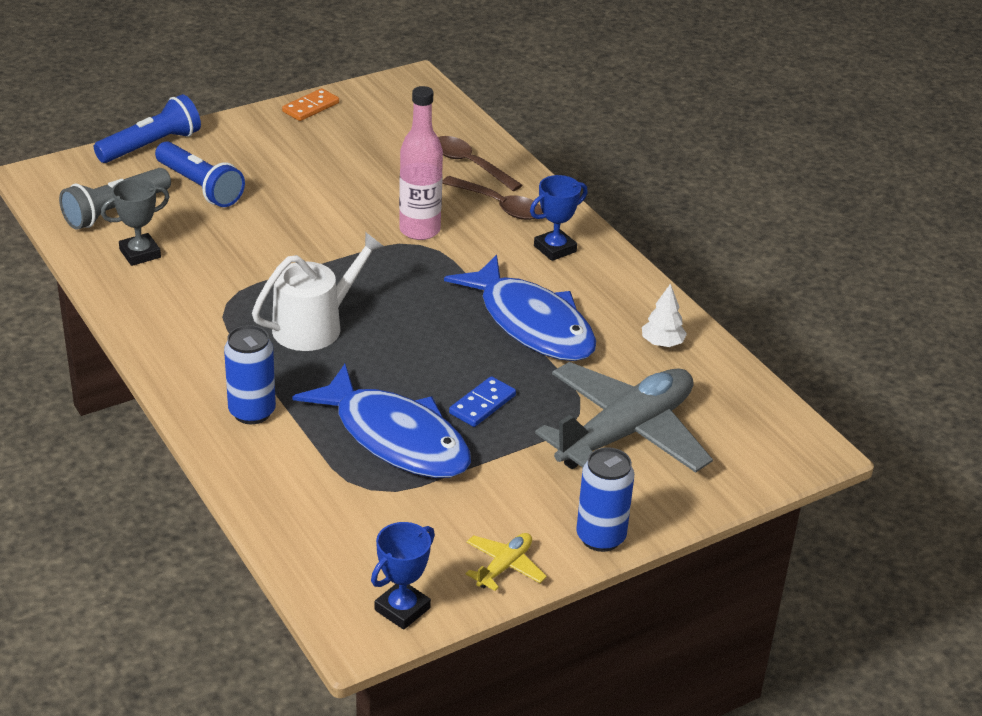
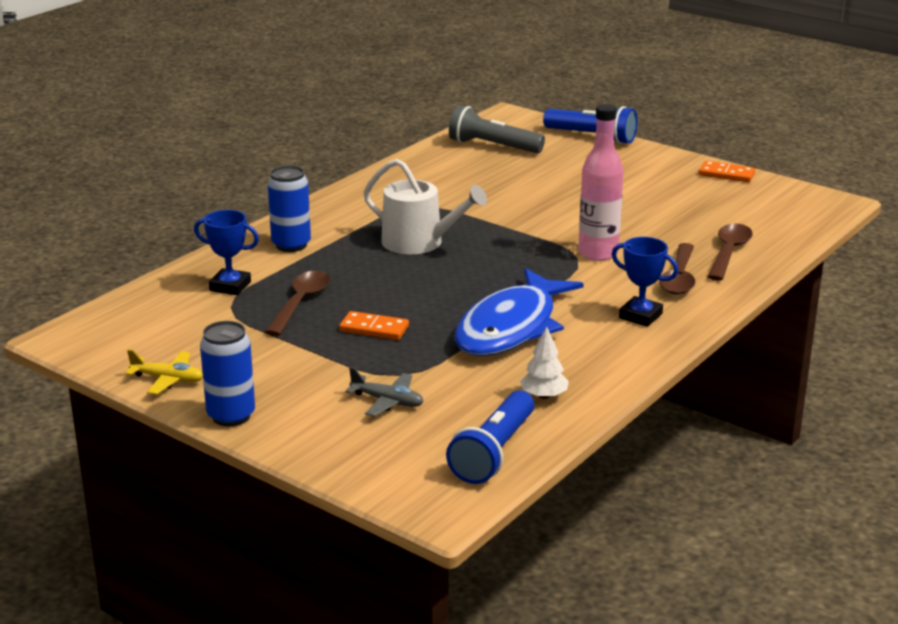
camera: 70 degrees right, 10 degrees down
(140, 253) = (448, 166): grey trophy -> none
(200, 187) = (558, 164): blue flashlight -> blue flashlight (494, 452)
(395, 438) = (301, 303): blue fish -> brown spoon
(402, 609) = (96, 348): blue trophy -> blue trophy (230, 286)
(482, 404) = (374, 329): blue domino -> orange domino
(625, 433) = (387, 401): grey plane -> grey plane, size x0.42

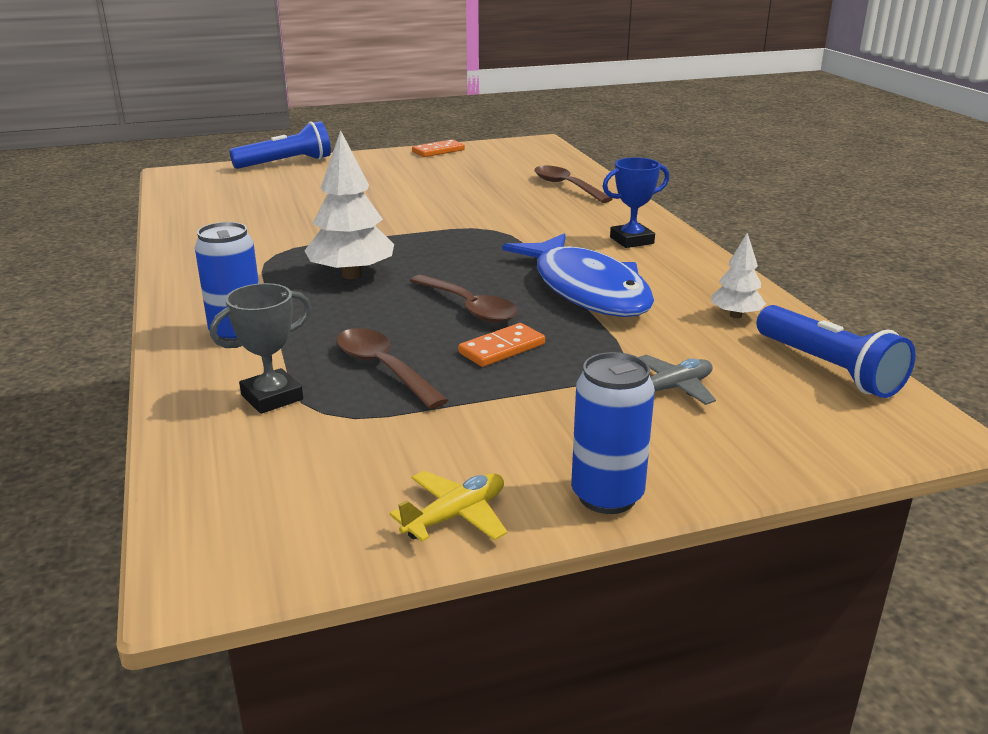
camera: 55 degrees left, 0 degrees up
(230, 286) = (272, 397): blue trophy -> grey trophy
(419, 242) = (352, 275): white watering can -> white tree
(493, 146) = (222, 194): grey flashlight -> none
(598, 253) = (497, 221): pink bottle -> none
(679, 278) = (584, 211): brown spoon -> brown spoon (469, 308)

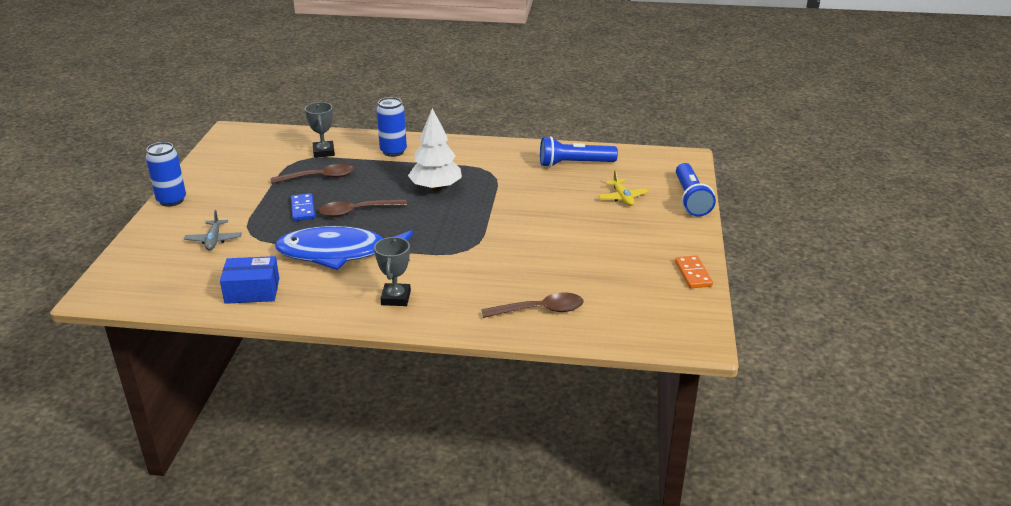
camera: 115 degrees right, 5 degrees up
(455, 516) = (202, 171): yellow plane -> yellow plane (622, 197)
(502, 348) = (303, 209): orange domino -> blue domino
(631, 240) = (396, 298): blue trophy -> grey trophy
(735, 315) = (252, 291): white tree -> blue box
(828, 368) = (170, 293): blue flashlight -> blue flashlight (574, 164)

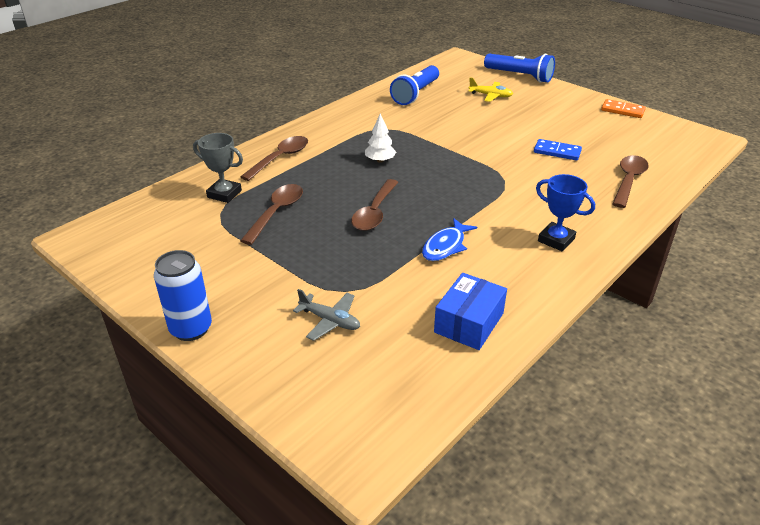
camera: 55 degrees left, 5 degrees up
(303, 209) = (331, 241): blue domino -> blue domino (557, 152)
(339, 253) = (445, 246): blue fish -> blue fish, size x0.49
(393, 151) = (280, 158): blue can -> brown spoon
(396, 298) = (556, 240): grey trophy -> blue trophy
(435, 188) = (380, 160): white tree -> white tree, size x0.55

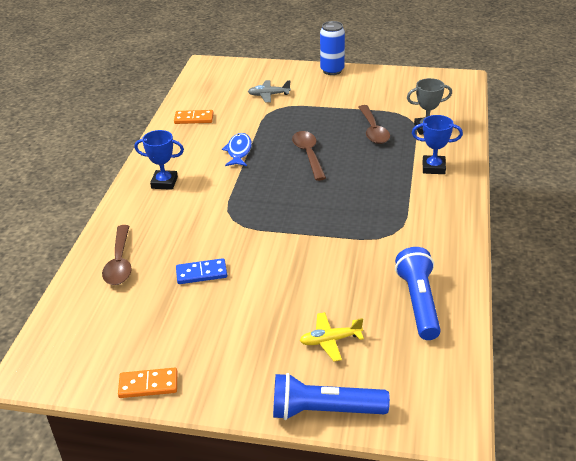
camera: 150 degrees right, 0 degrees up
(280, 158) = (433, 168): brown spoon -> blue trophy
(380, 160) = (353, 197): white tree -> none
(469, 323) = (194, 119): blue box -> orange domino

